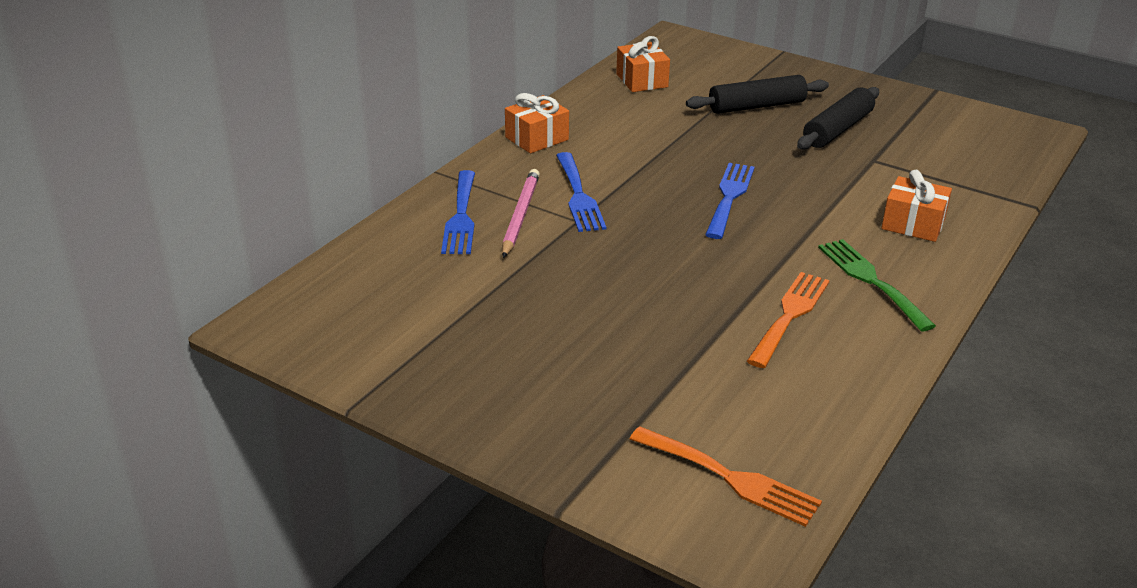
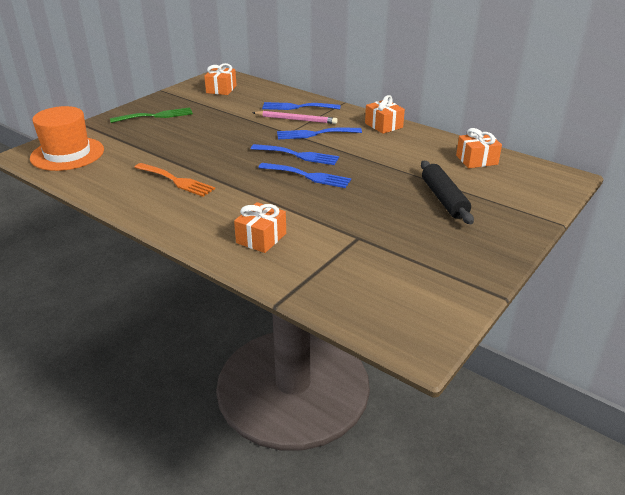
camera: 95 degrees right, 0 degrees up
(357, 314) = (221, 89): none -> orange gift
(663, 207) = (298, 155): none -> blue fork
(730, 478) = (67, 154): orange fork -> orange hat
(837, 129) = (408, 229): black rolling pin -> none
(871, 280) = (199, 210): green fork -> green fork (156, 116)

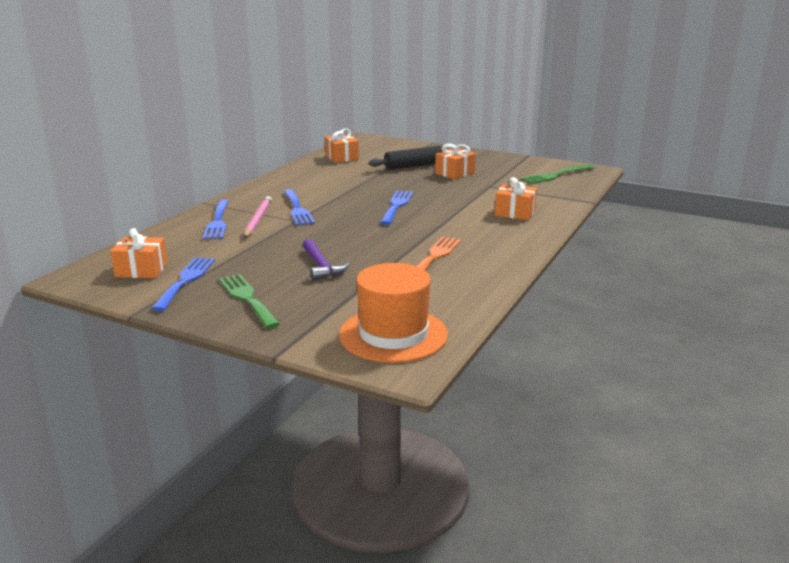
camera: 100 degrees left, 10 degrees down
(189, 138) = (321, 266): none -> purple hammer
(298, 155) = (353, 212): blue fork -> blue fork (186, 281)
(383, 125) = (271, 185): orange gift -> orange gift (455, 173)
(395, 299) = (555, 175): none -> green fork

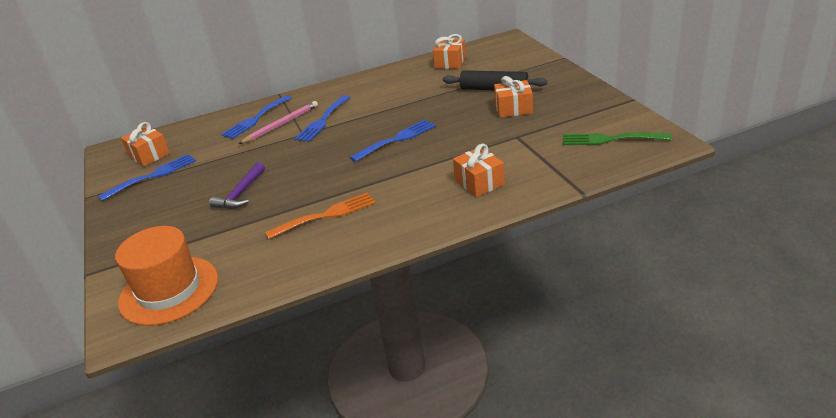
camera: 45 degrees right, 10 degrees up
(247, 298) = (155, 209): green fork -> none

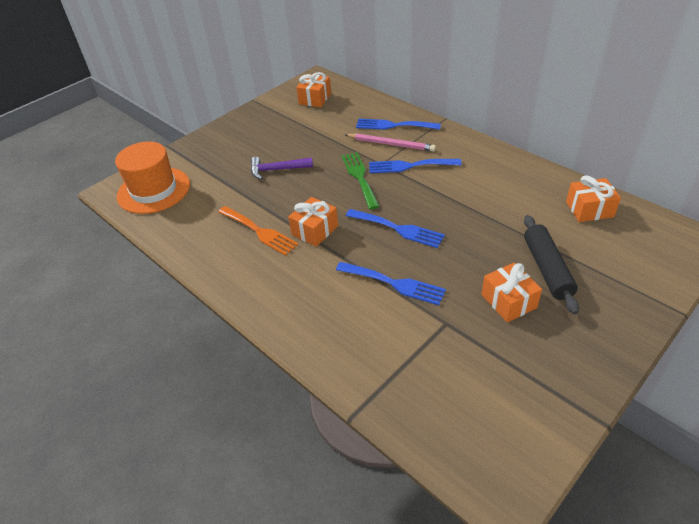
camera: 65 degrees right, 10 degrees up
(153, 176) = (287, 115): blue fork -> blue fork (394, 283)
(479, 182) = (341, 319): orange gift -> orange gift (315, 230)
(610, 139) = (480, 419): green fork -> green fork (359, 177)

